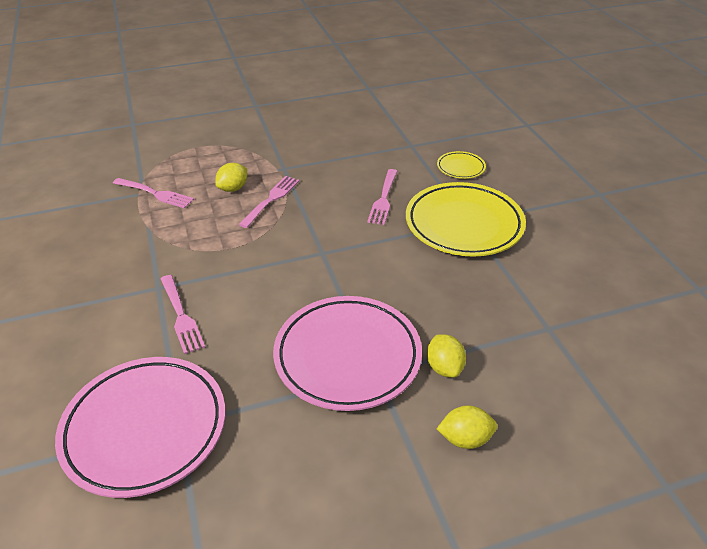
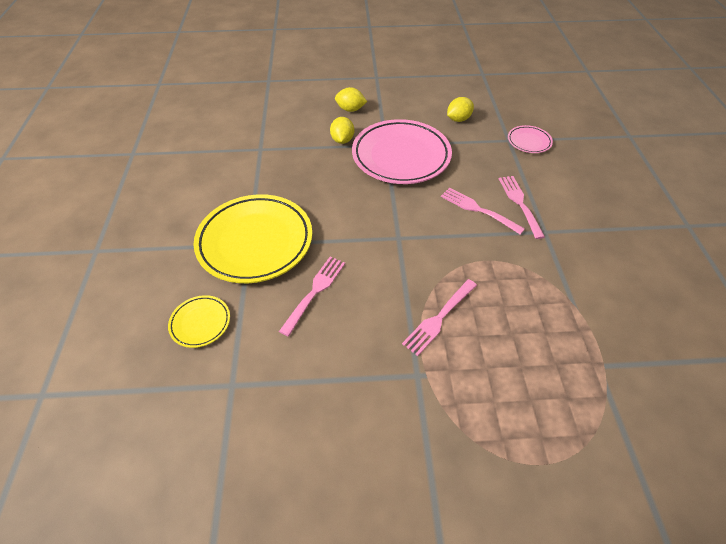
camera: 165 degrees left, 10 degrees up
(145, 428) = (529, 142): pink plate -> pink plate, size x0.46
(155, 194) = (582, 360): pink fork -> pink fork (478, 209)
(233, 188) = (484, 348): yellow lemon -> yellow lemon (458, 119)

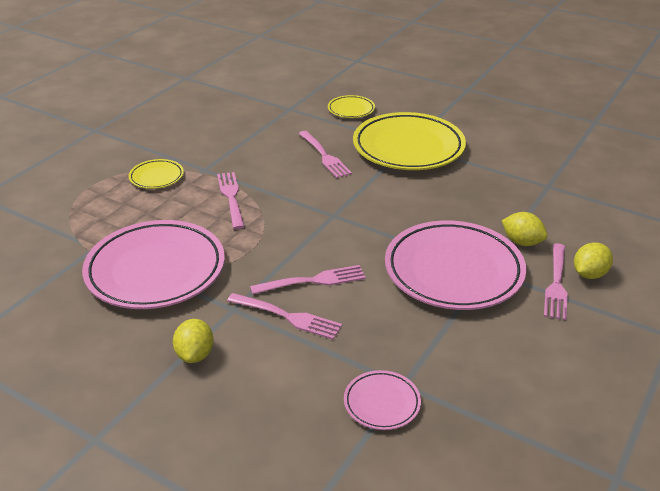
camera: 125 degrees right, 15 degrees down
(372, 117) = (556, 284): none -> pink fork
(458, 119) = (493, 362): yellow lemon -> yellow lemon (195, 354)
(468, 409) = (156, 177): none -> yellow plate
(567, 300) = (155, 270): none -> pink plate

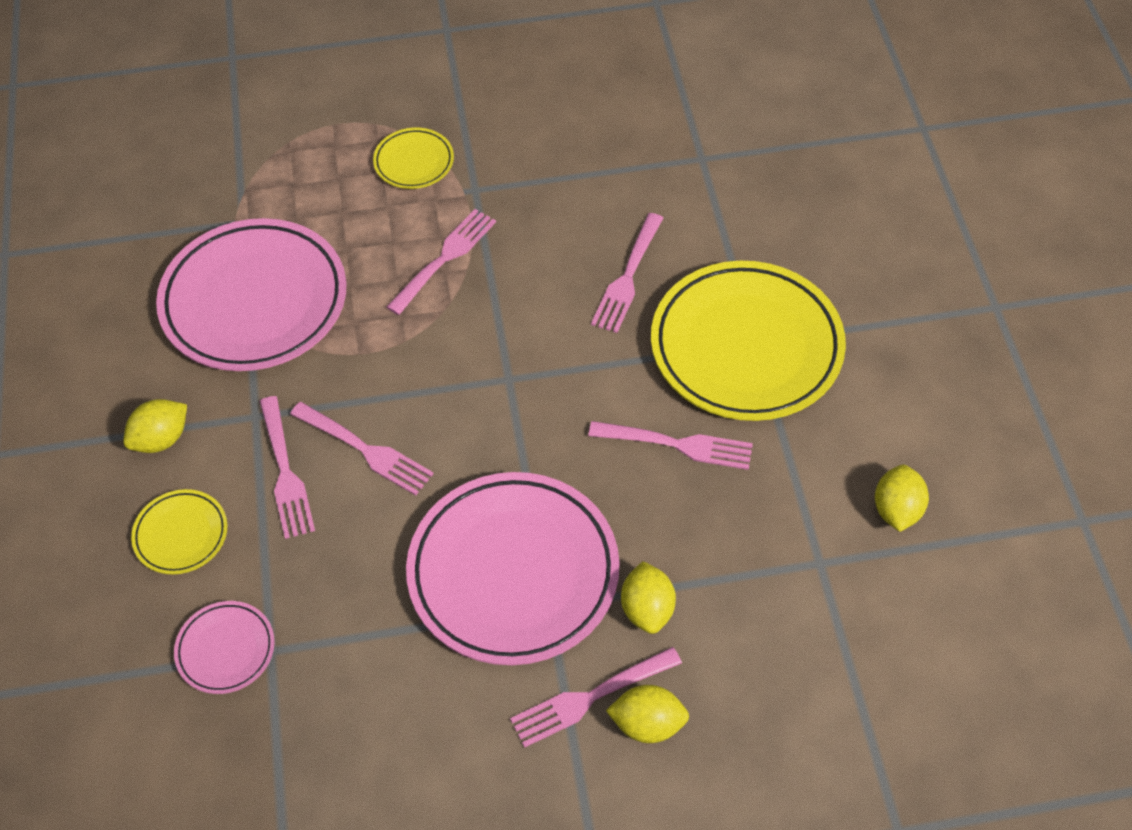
camera: 50 degrees right, 20 degrees up
(351, 110) = (774, 221): yellow plate -> yellow plate (181, 534)
(438, 189) = (677, 445): none -> pink fork
(542, 156) = (896, 510): none -> yellow lemon

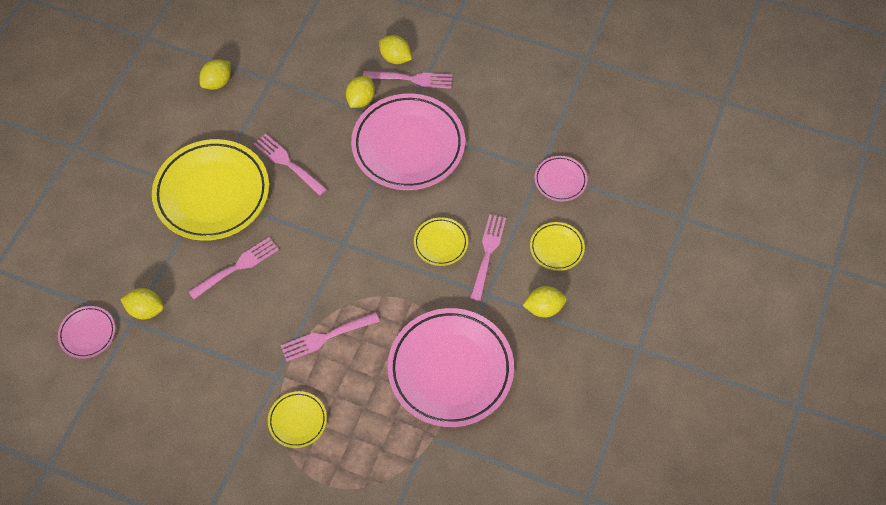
camera: 150 degrees left, 5 degrees up
(365, 450) = (440, 243): pink fork -> yellow plate
(696, 177) = (146, 310): none -> yellow lemon
(740, 123) = (88, 333): none -> pink plate

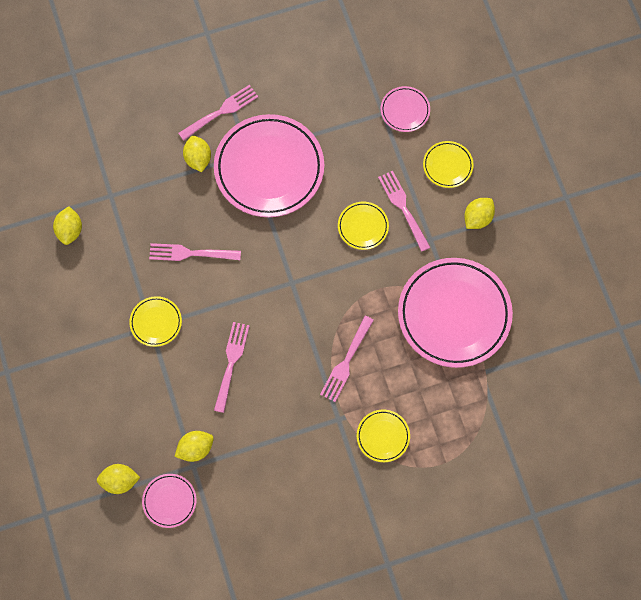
camera: 40 degrees left, 10 degrees up
(212, 193) = (156, 322): yellow plate -> yellow plate, size x0.46
(395, 58) = (192, 103): yellow lemon -> yellow lemon (119, 481)

